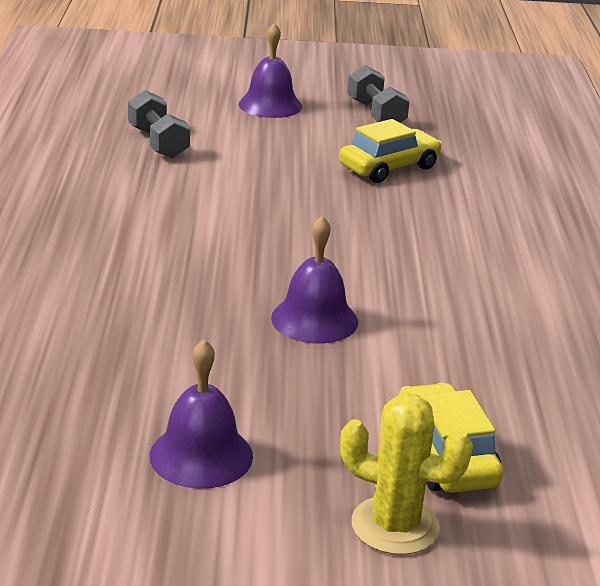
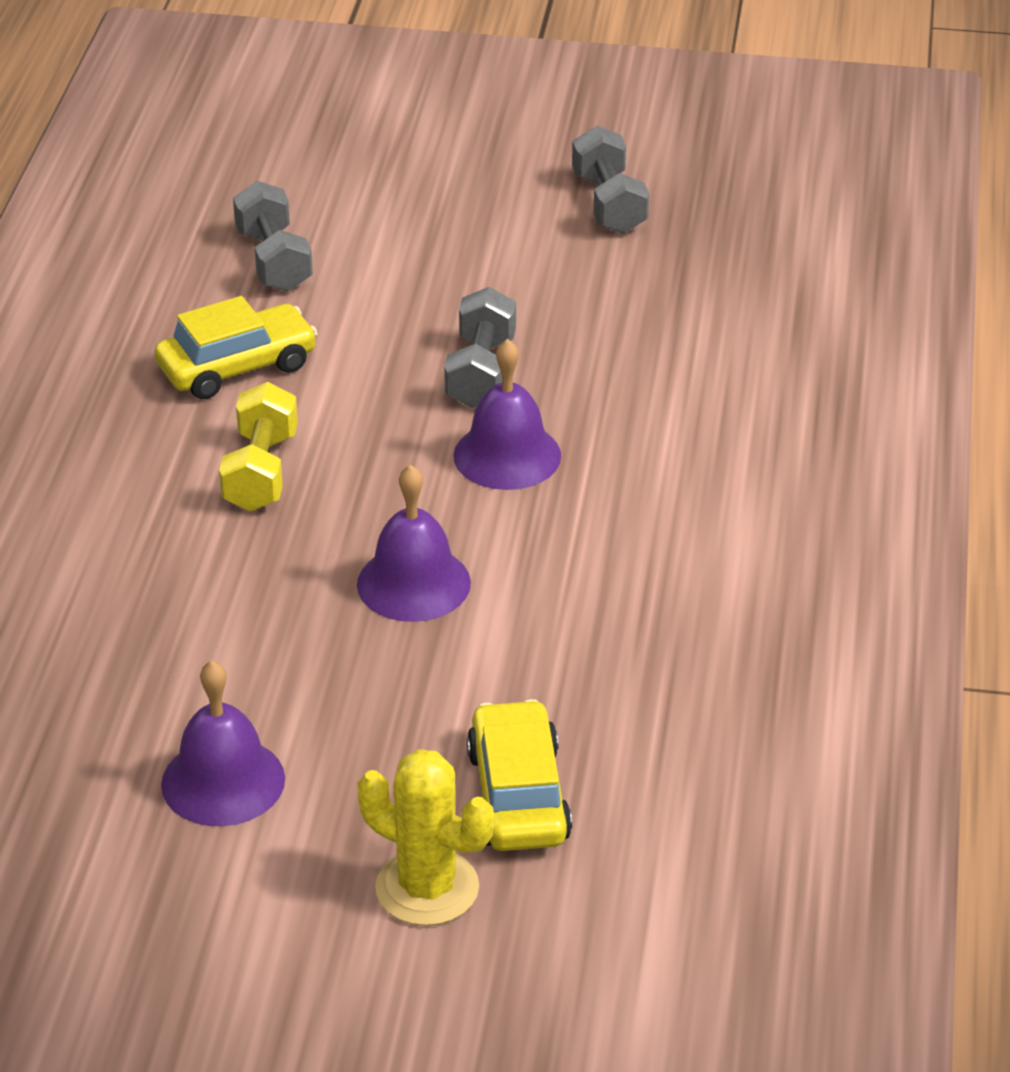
camera: 10 degrees right, 10 degrees up
(179, 256) = (261, 471): none -> yellow dumbbell
(270, 105) = (454, 183): purple bell -> purple bell (507, 455)
(321, 199) = (480, 372): none -> grey dumbbell
(389, 167) = (595, 312): yellow car -> yellow car (237, 367)

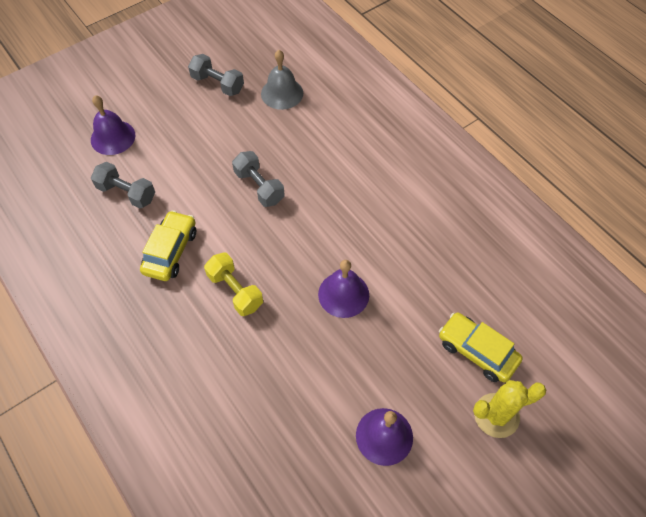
camera: 45 degrees left, 20 degrees up
(507, 455) = (309, 215): purple bell -> purple bell (113, 137)
(700, 275) = (282, 93): none -> grey bell

